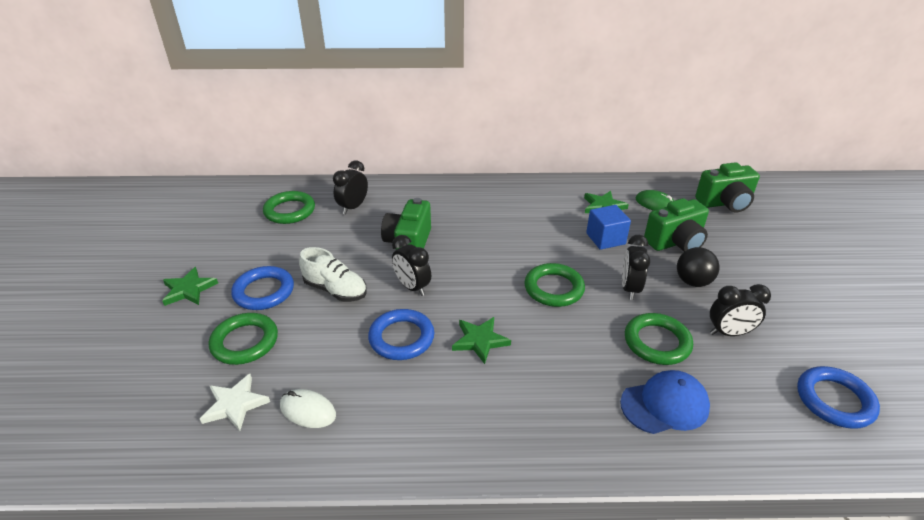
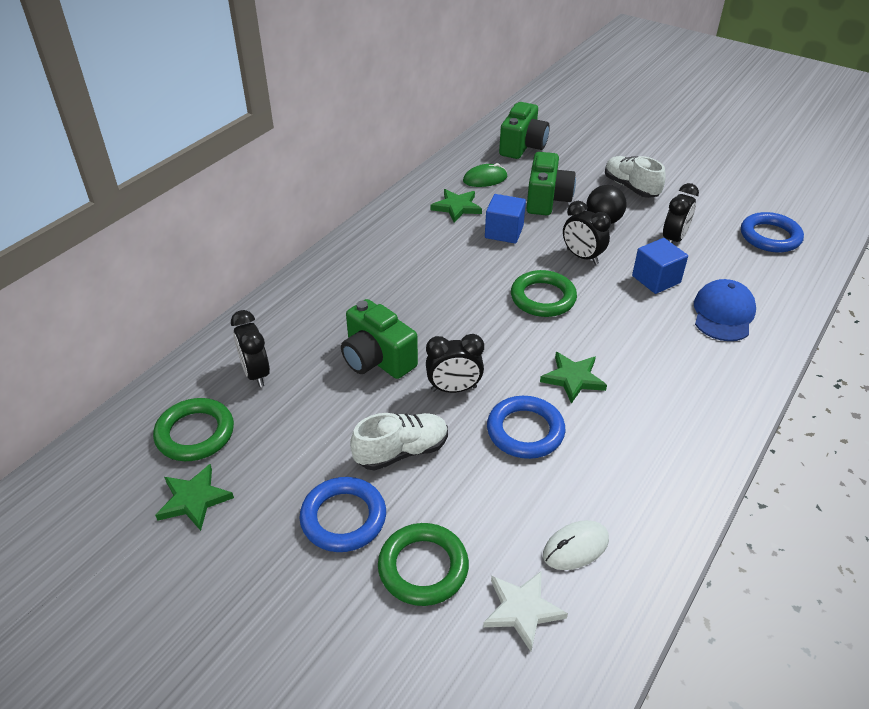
camera: 55 degrees left, 5 degrees up
(188, 289) = (264, 597): green star -> green star (194, 499)
(657, 342) = (656, 279): green ring -> blue cube
(764, 279) = (631, 187): none -> white shoe

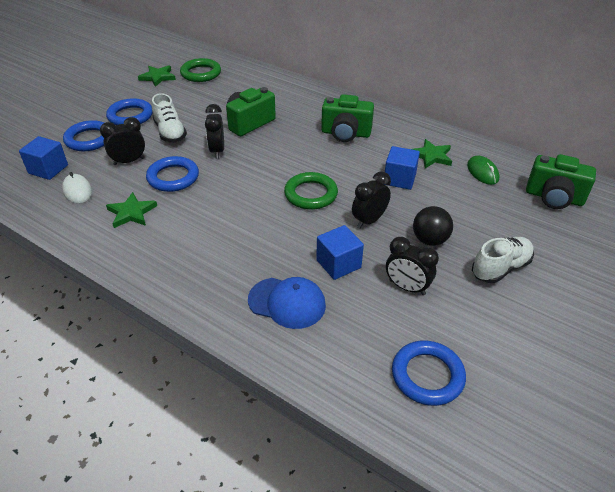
camera: 90 degrees right, 0 degrees up
(256, 373) = (242, 86): black clock -> black clock (129, 161)
(423, 567) = (89, 139): green ring -> blue ring
(522, 610) = (48, 169): white star -> blue cube
(547, 200) = (457, 207): green camera -> green camera (345, 133)
(573, 378) = (217, 202): green star -> green star (131, 213)

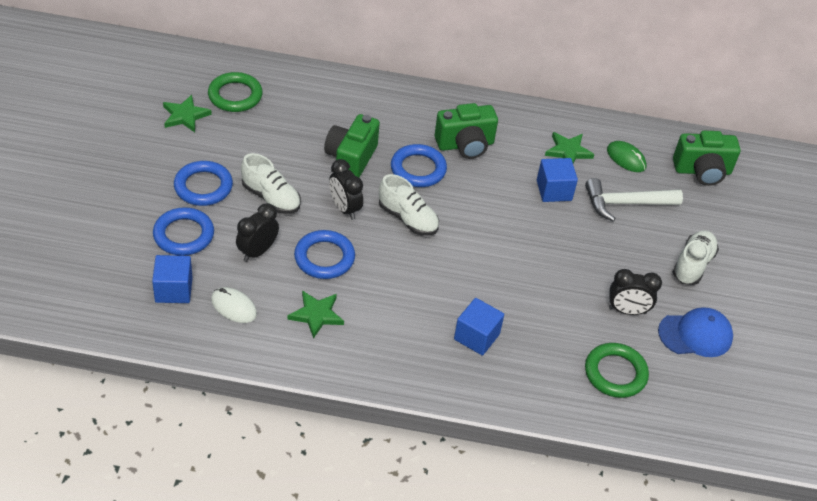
camera: 30 degrees left, 5 degrees up
(260, 169) = (408, 219): none -> white shoe
(287, 302) = (536, 361): blue cap -> blue cap (695, 334)
(311, 194) = (480, 235): green ring -> green ring (615, 373)
(338, 264) = (555, 306): blue cube -> blue cube (476, 337)
(369, 220) = (554, 250): black clock -> none
(427, 375) = (686, 386): blue ring -> blue ring (418, 169)
(429, 240) = (619, 254): black ball -> none
(460, 203) = (625, 203): none -> white hammer

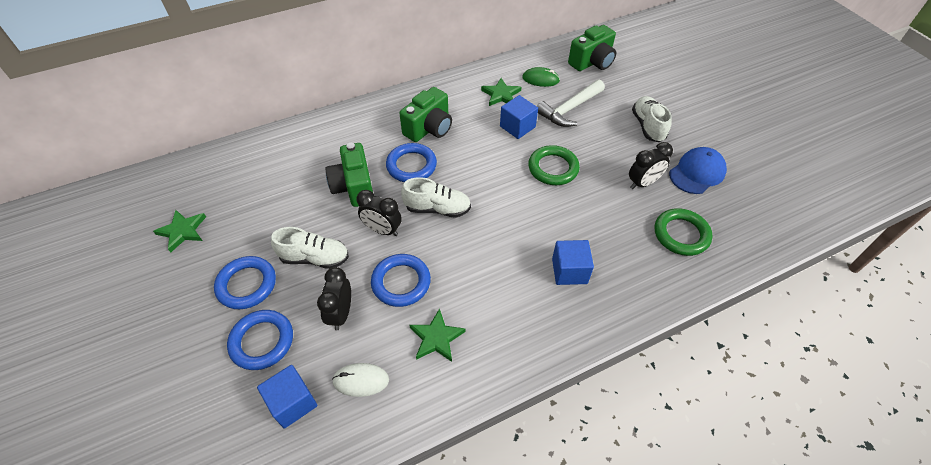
camera: 30 degrees left, 5 degrees up
(235, 96) = (216, 189): green ring -> green ring (553, 168)

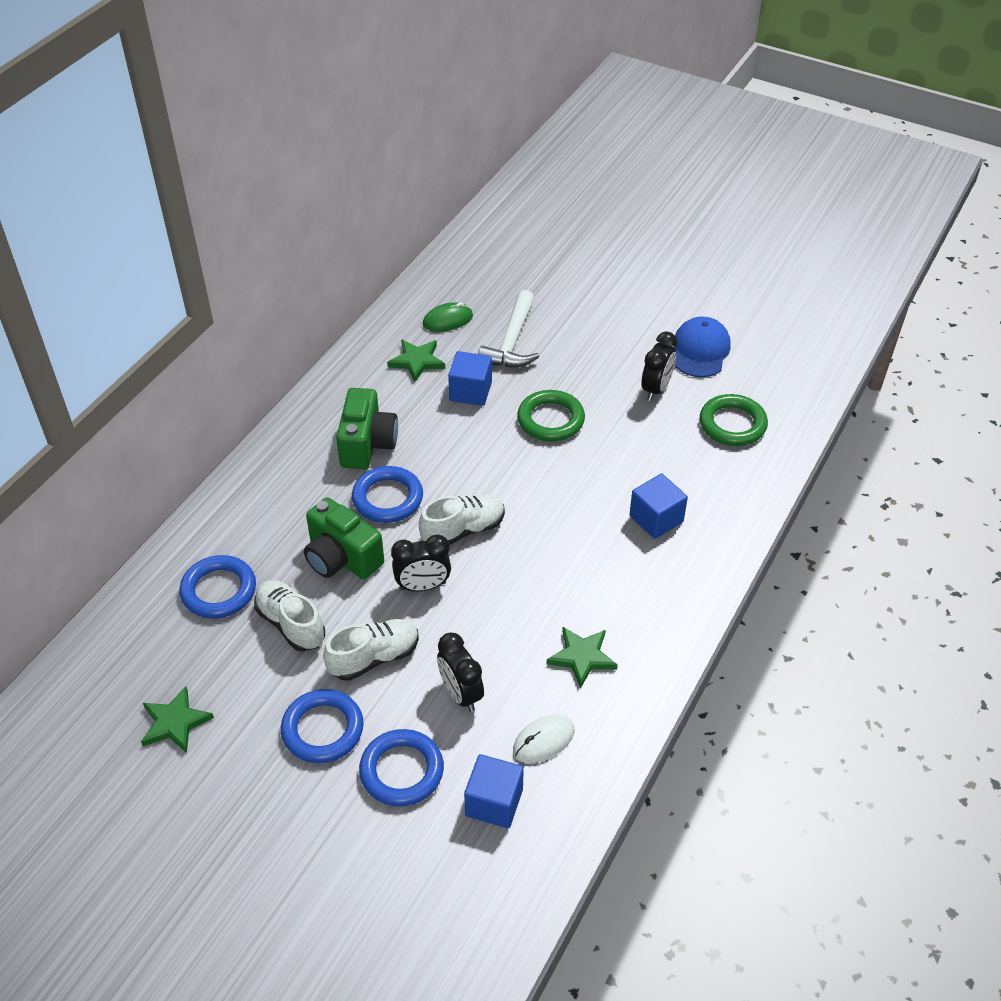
camera: 35 degrees left, 5 degrees down
(401, 282) = (495, 627): blue ring -> blue ring (219, 590)
(592, 62) = (490, 271): green camera -> none
(648, 126) = (612, 322): white shoe -> white shoe (291, 624)

